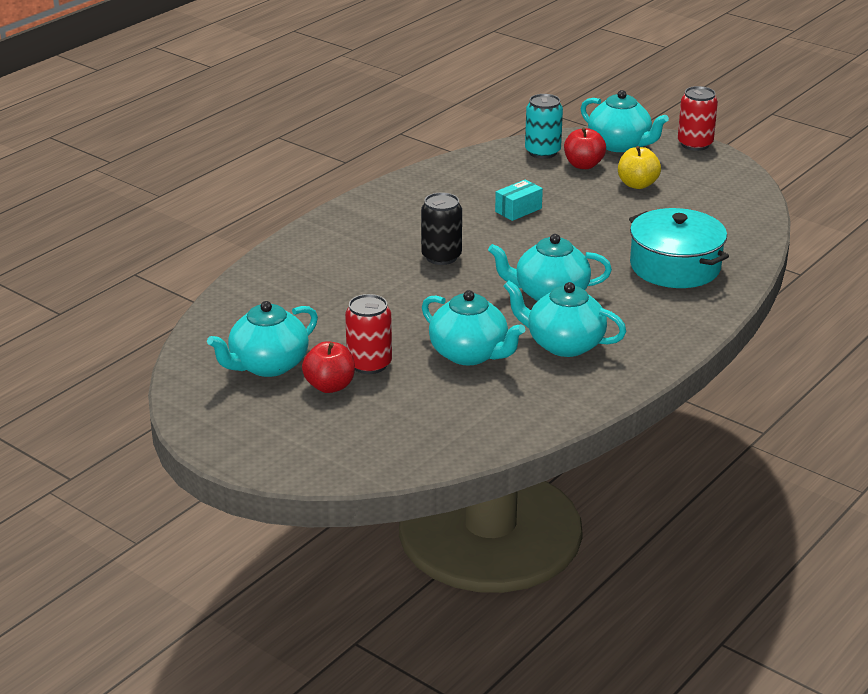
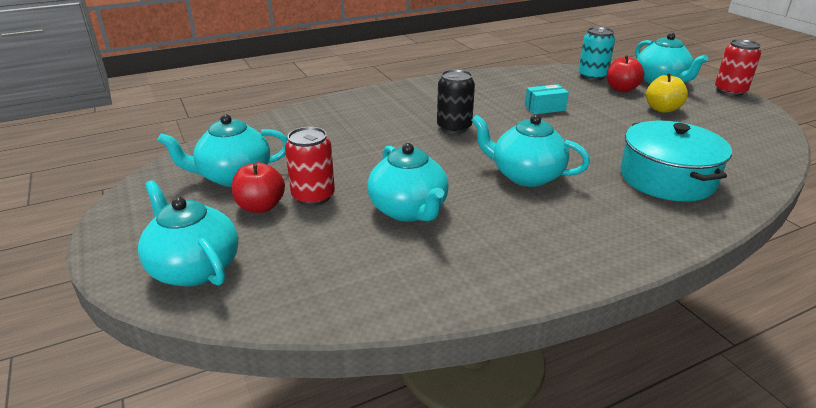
camera: 25 degrees right, 0 degrees up
(564, 344) = (507, 224): turquoise teapot -> turquoise teapot (194, 268)

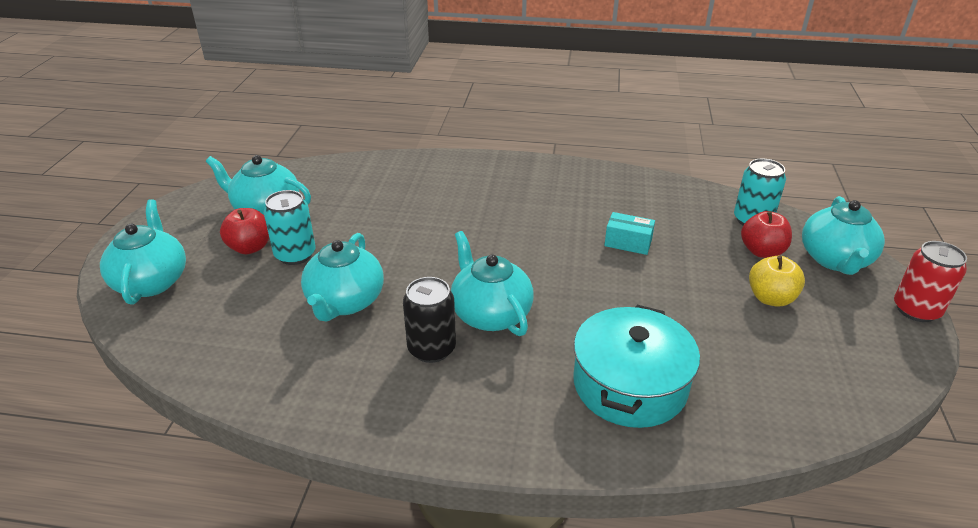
camera: 35 degrees right, 5 degrees up
(313, 196) = (295, 255): red can -> turquoise can
(454, 127) = (501, 231): black can -> black can (431, 349)

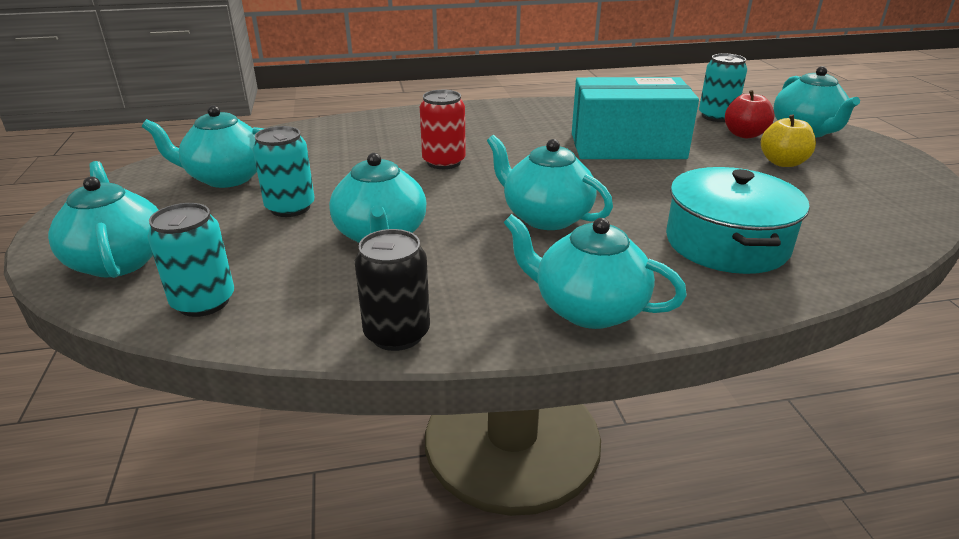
camera: 20 degrees left, 5 degrees down
(186, 337) = (203, 302): none -> turquoise can
(250, 247) = (229, 210): red apple -> none
(431, 349) = (509, 254): black can -> black can (397, 334)
(455, 423) = (588, 309): none -> turquoise teapot
(628, 243) = (627, 146): turquoise box -> turquoise box, size x2.42
(916, 310) = (897, 151): red can -> red can (444, 162)

